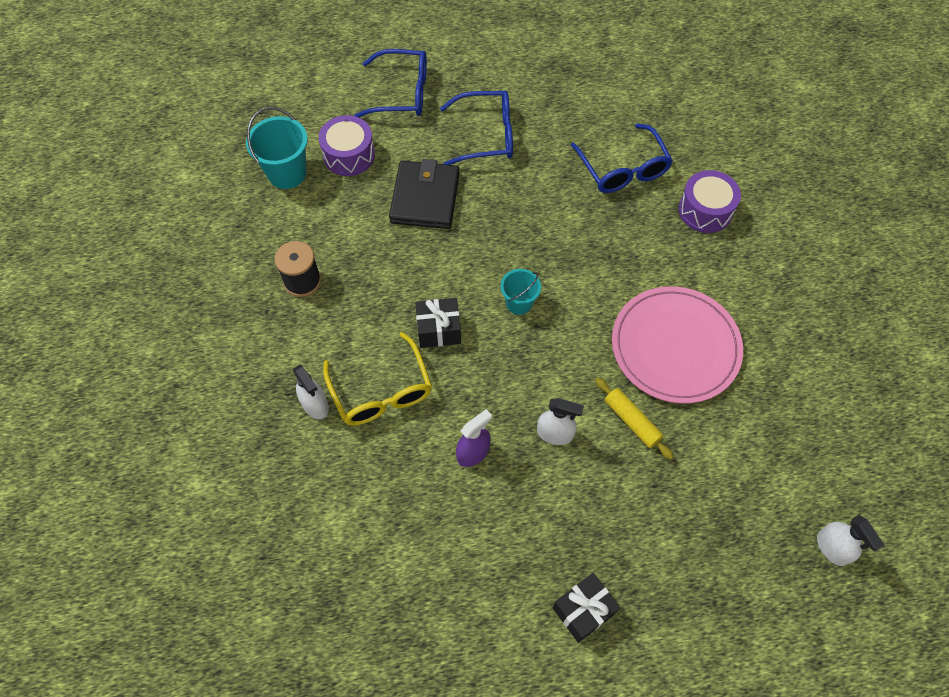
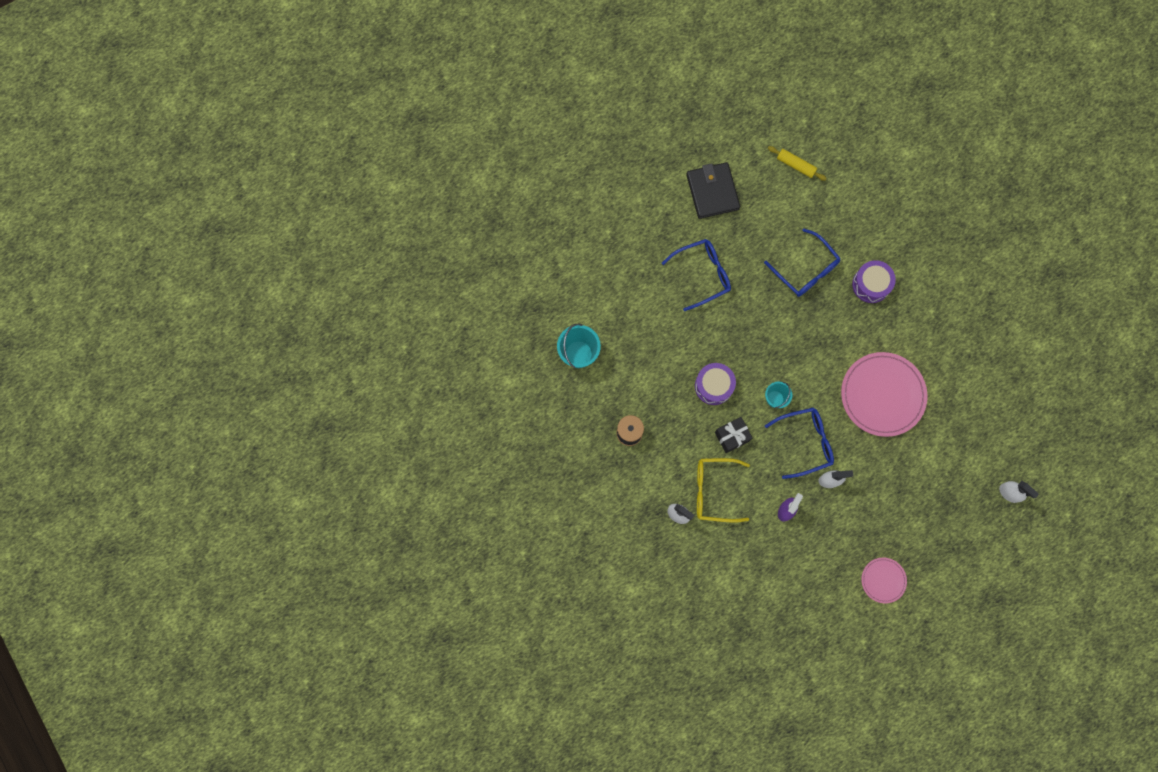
camera: 20 degrees left, 15 degrees up
(349, 155) = (614, 324): purple drum -> purple drum (713, 386)
(381, 391) = (714, 491): yellow glasses -> yellow glasses turned 135 degrees clockwise
(402, 93) = (627, 258): blue glasses -> blue glasses (805, 442)
(425, 198) = (681, 340): black wallet -> black wallet (712, 192)
(583, 610) = (883, 580): black gift -> pink plate
(631, 421) = (872, 455): yellow rolling pin -> yellow rolling pin (796, 165)

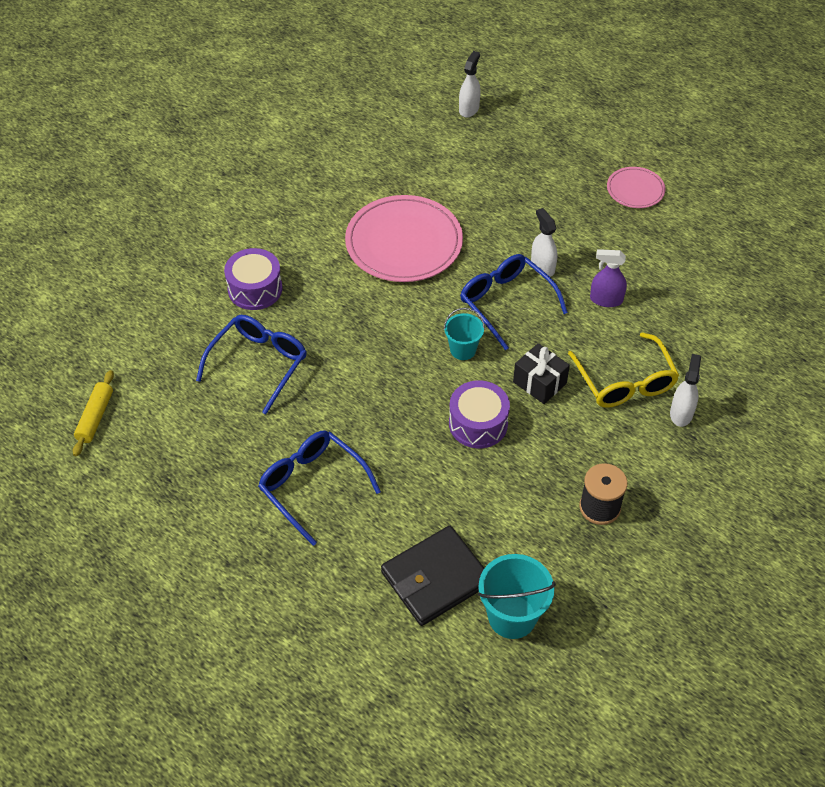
camera: 110 degrees left, 25 degrees down
(712, 192) = (169, 512): black wallet -> black wallet (435, 578)

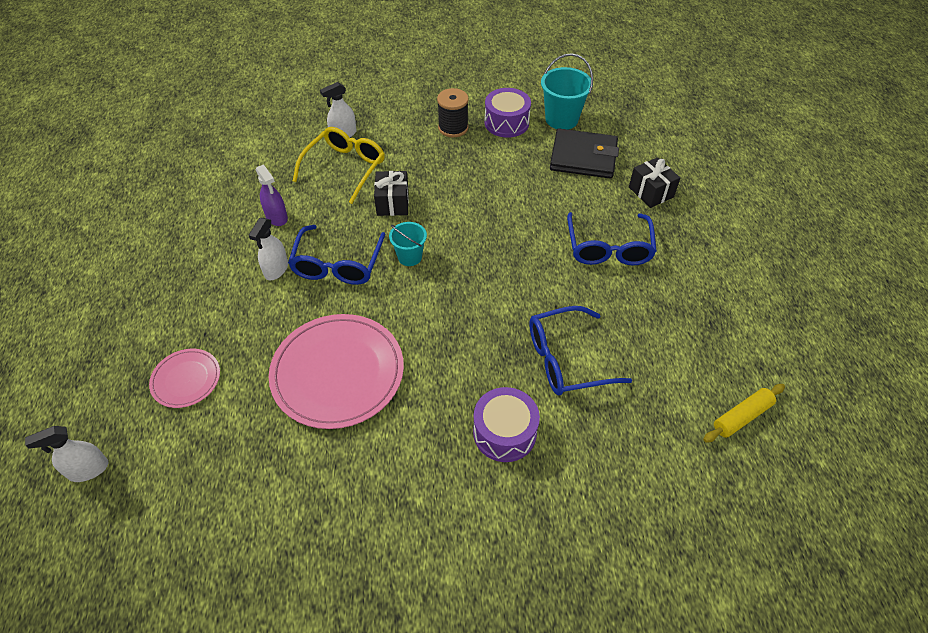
camera: 135 degrees left, 0 degrees up
(328, 586) = (651, 192): none -> black gift
(478, 424) = (461, 208): purple drum -> purple drum (506, 123)
(635, 190) = (125, 272): pink plate -> pink plate (186, 379)

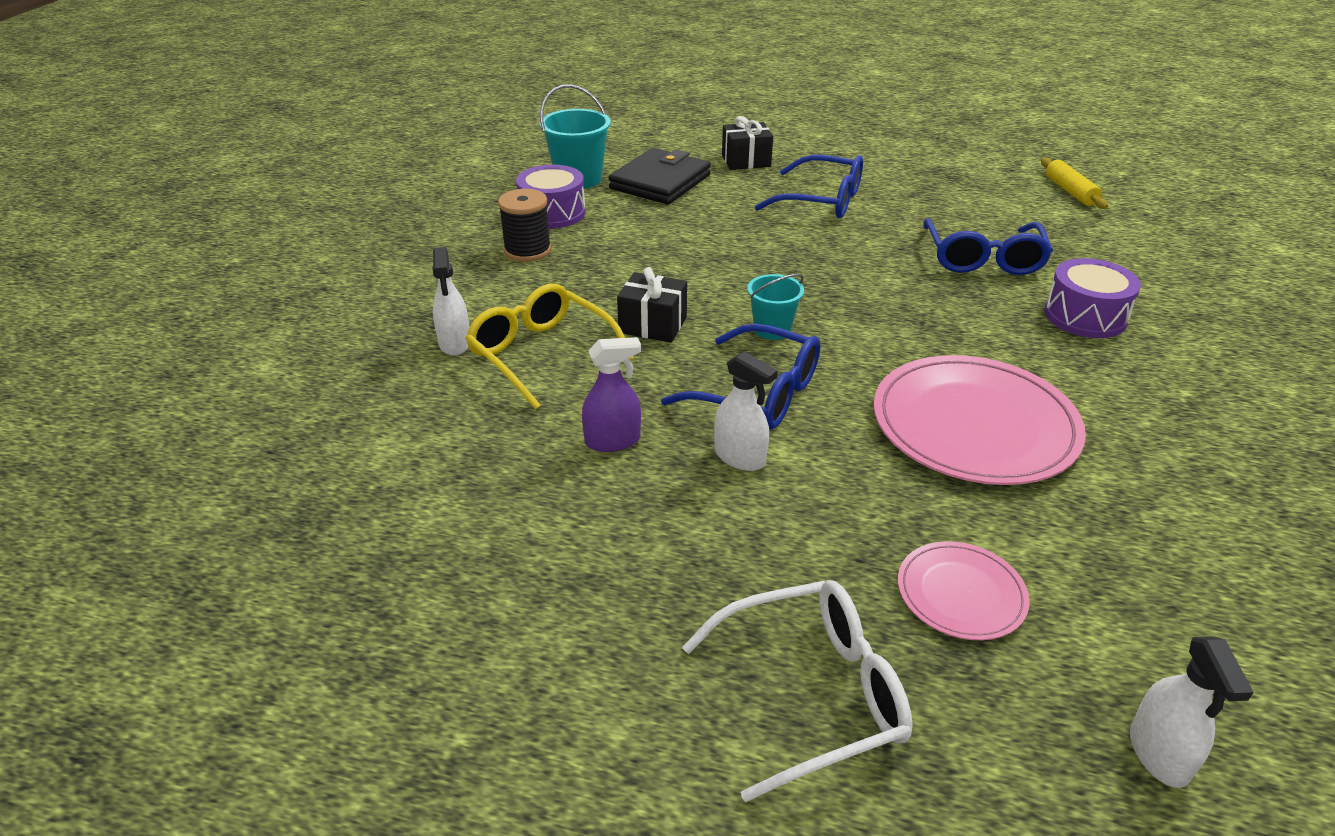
camera: 70 degrees left, 15 degrees down
(115, 330) = (812, 693): none -> white glasses

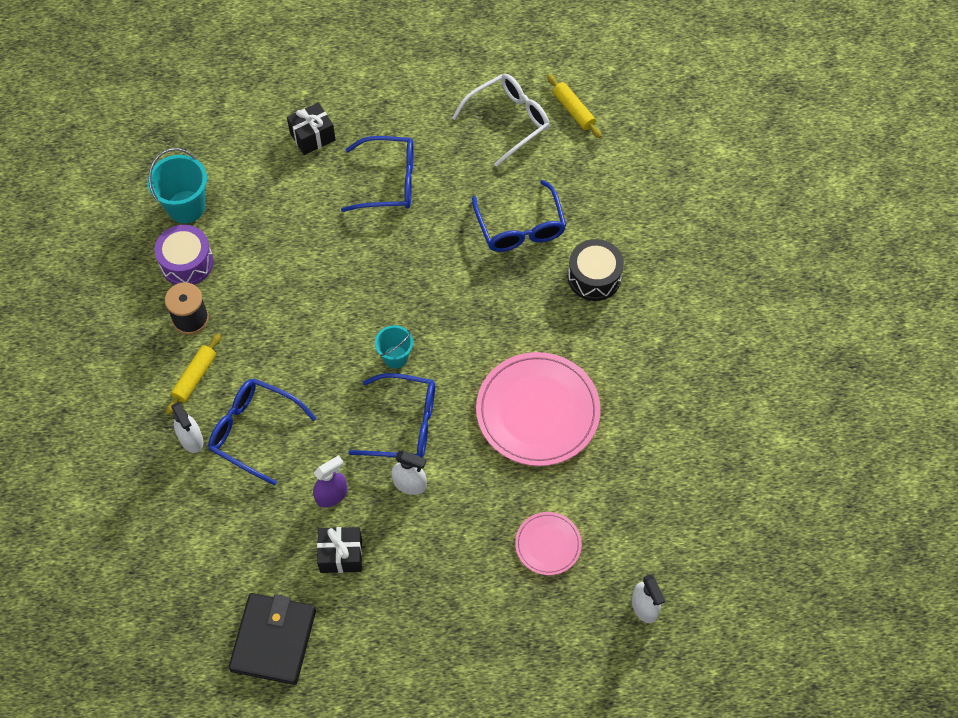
camera: 20 degrees left, 25 degrees up
(499, 294) = (195, 377): none -> yellow rolling pin
(541, 354) = (254, 431): yellow glasses -> blue glasses
(652, 325) = (315, 377): black gift -> black gift (341, 555)
(660, 182) = (254, 191): black wallet -> black wallet (273, 640)
(812, 693) = (489, 629): white glasses -> white glasses (508, 121)
(1085, 316) = (594, 277): purple drum -> black drum

